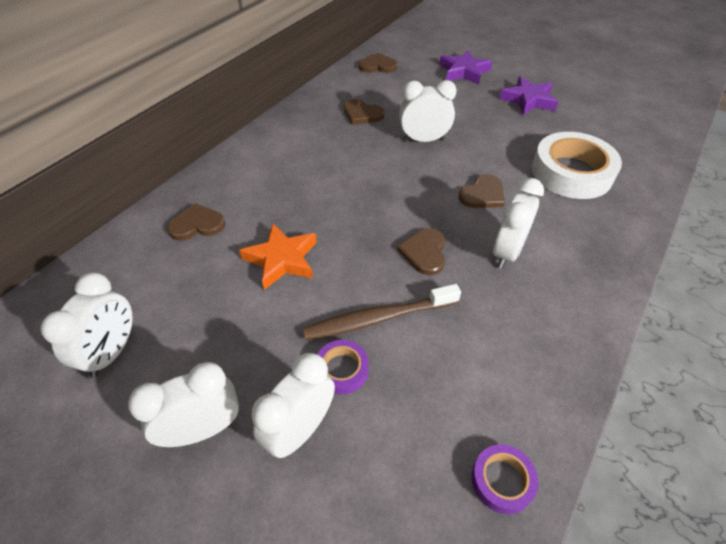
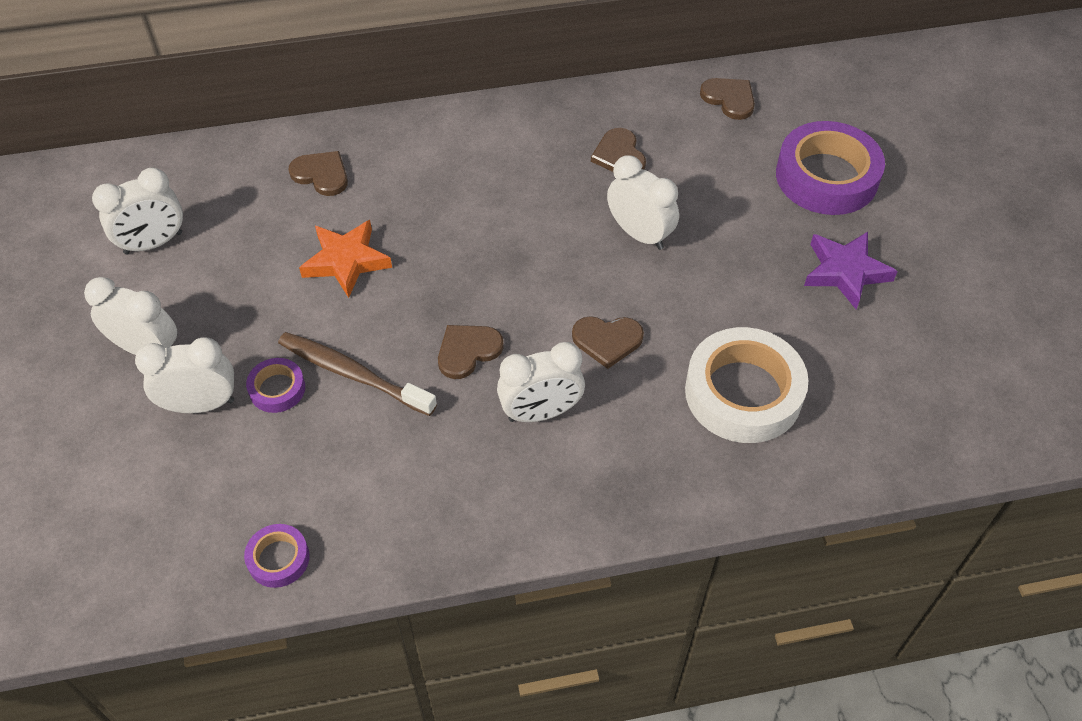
camera: 45 degrees right, 5 degrees up
(464, 71) = (826, 177): purple star -> purple tape

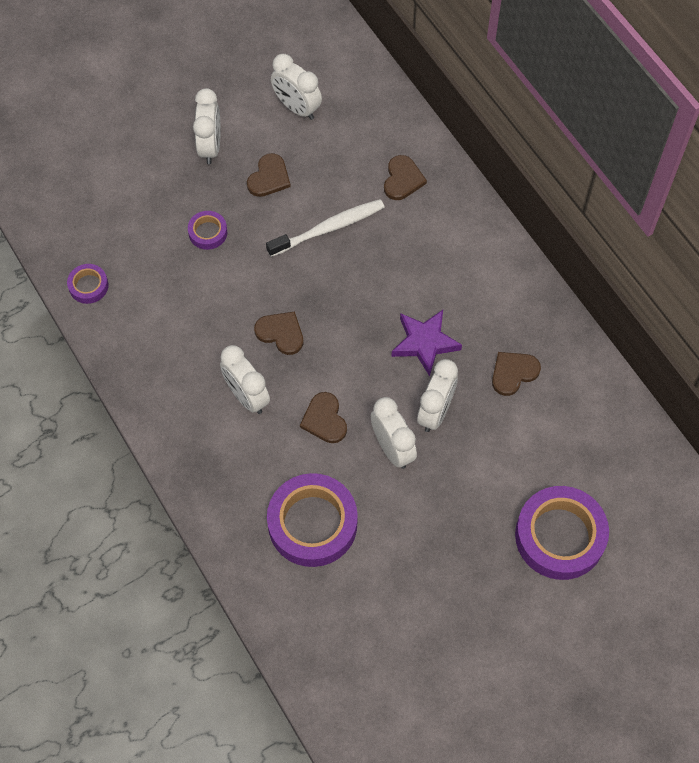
camera: 70 degrees right, 10 degrees up
(201, 404) = (180, 195): white clock -> white clock (392, 448)
(346, 261) = (329, 228): orange star -> white toothbrush
(352, 374) = (235, 271): brown toothbrush -> none
(729, 99) = (619, 438): brown heart -> brown heart (269, 177)
(743, 392) = (312, 523): white tape -> purple tape
(845, 272) = (459, 572): purple star -> purple star (424, 343)

